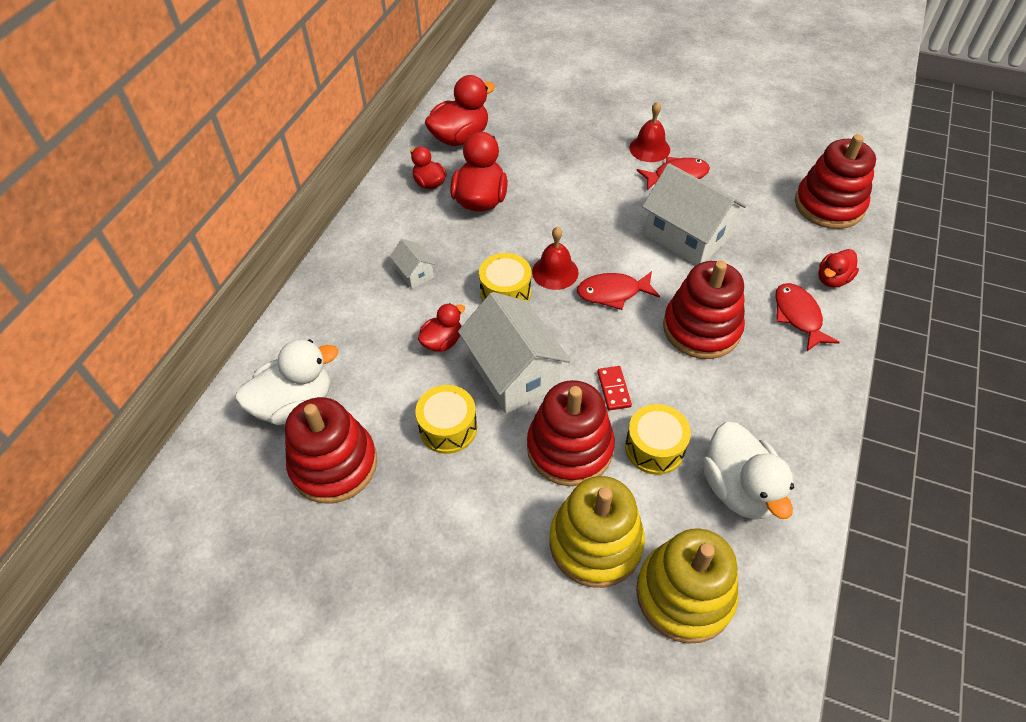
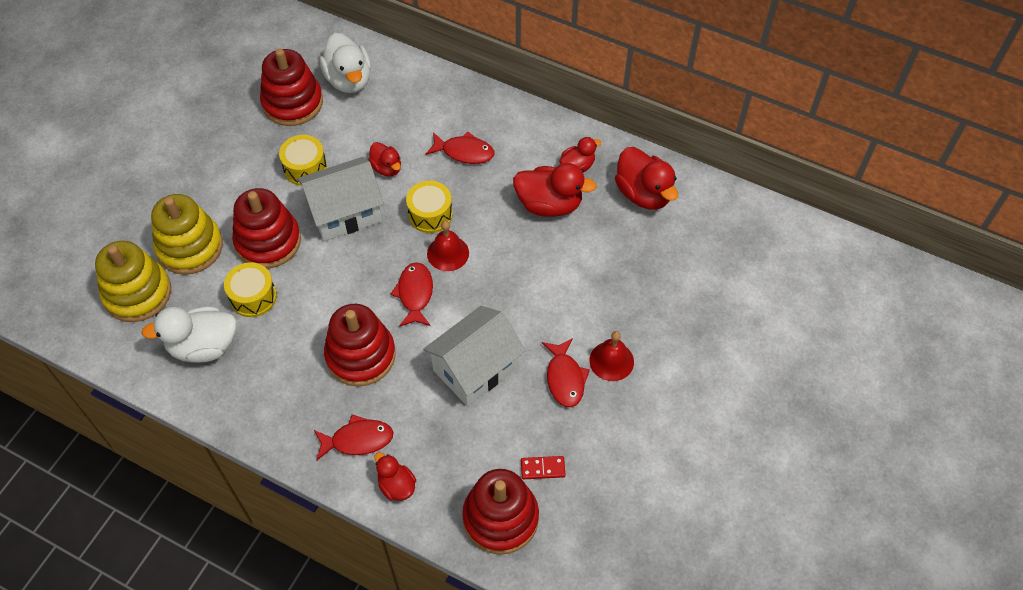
camera: 95 degrees right, 5 degrees up
(414, 273) = (464, 152): white house -> red fish
(613, 389) = (313, 278): red domino -> red domino (542, 468)

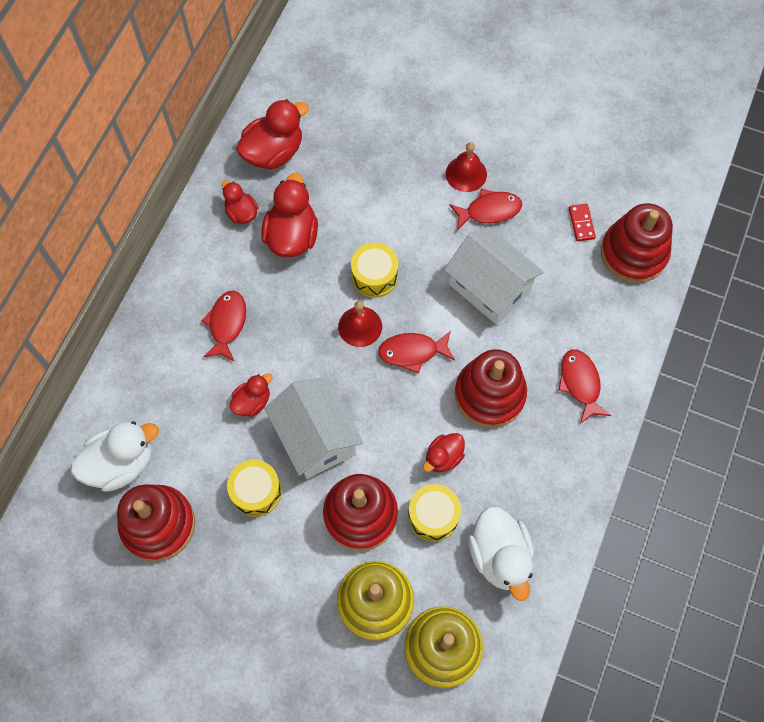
camera: 95 degrees left, 10 degrees up
(396, 485) = (619, 342): red duck -> red duck (443, 457)
(430, 214) = (312, 349): yellow drum -> yellow drum (374, 276)

